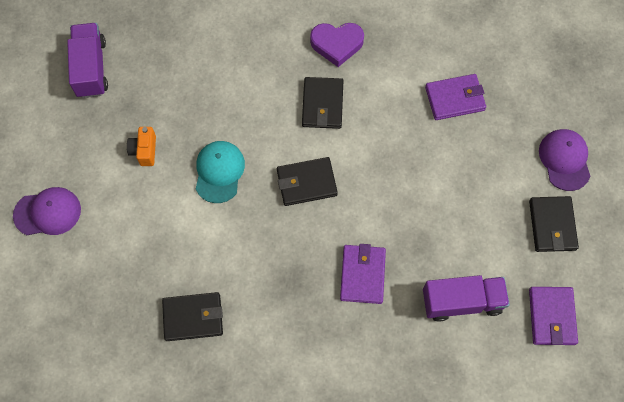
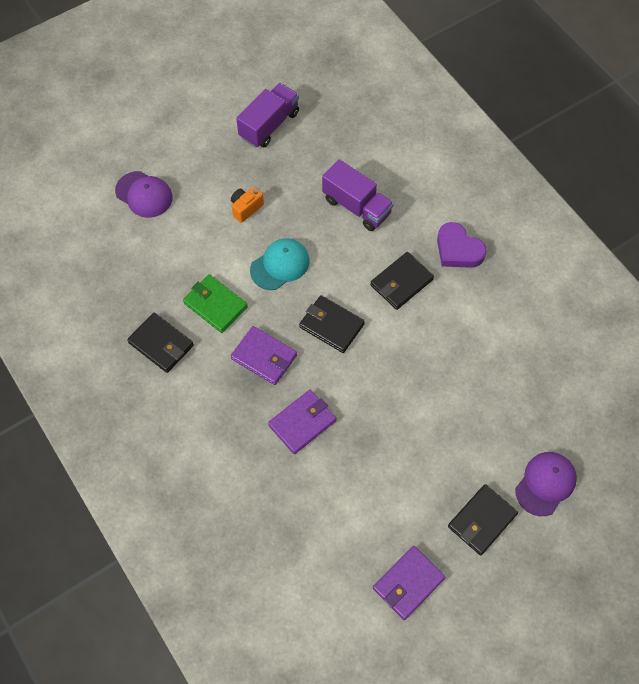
camera: 45 degrees right, 5 degrees down
(202, 248) = (215, 305): none -> green wallet
(454, 99) = (506, 363): purple wallet -> purple wallet (264, 357)
(462, 302) = (353, 508): purple truck -> purple truck (356, 206)

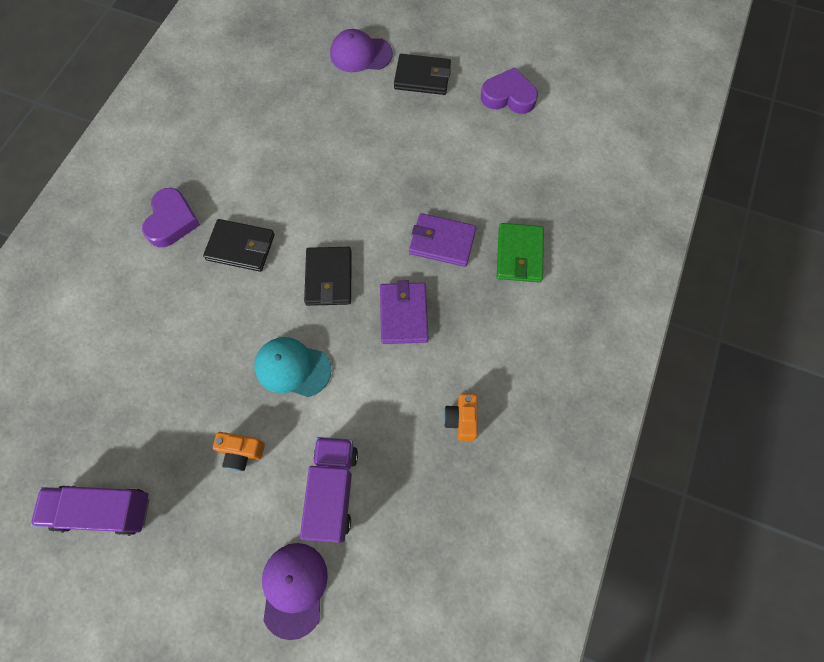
camera: 125 degrees left, 5 degrees up
(161, 344) = (461, 420): black wallet -> orange camera
(215, 305) = (381, 398): green wallet -> green wallet (519, 254)
(356, 206) = (172, 340): purple truck -> purple truck (333, 491)
(408, 583) = (508, 96): purple wallet -> purple heart

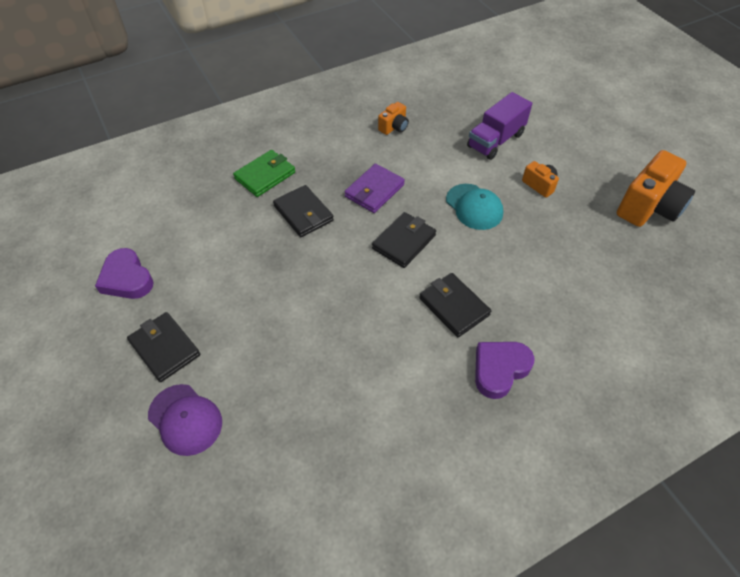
camera: 140 degrees left, 15 degrees down
(103, 510) = (648, 207): purple truck -> orange camera
(294, 589) = (547, 119): purple cap -> none
(442, 242) = (303, 213): purple wallet -> black wallet

